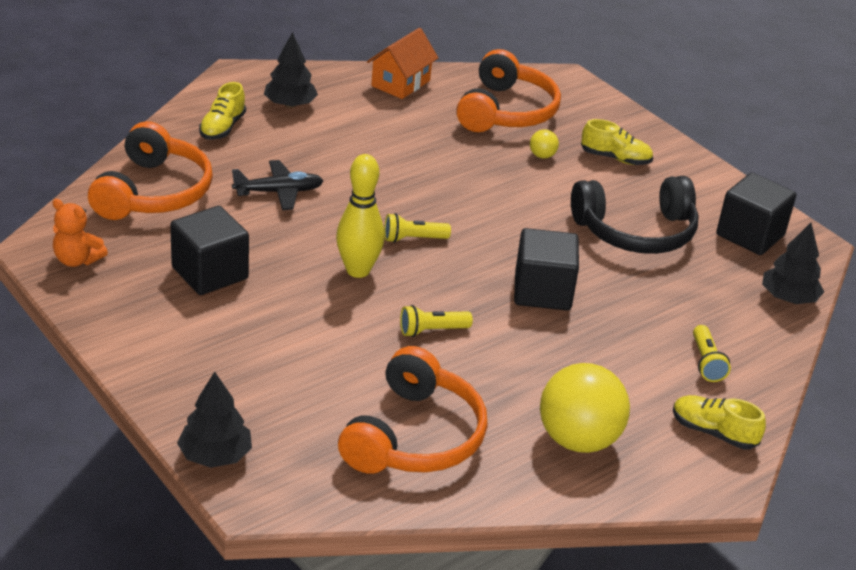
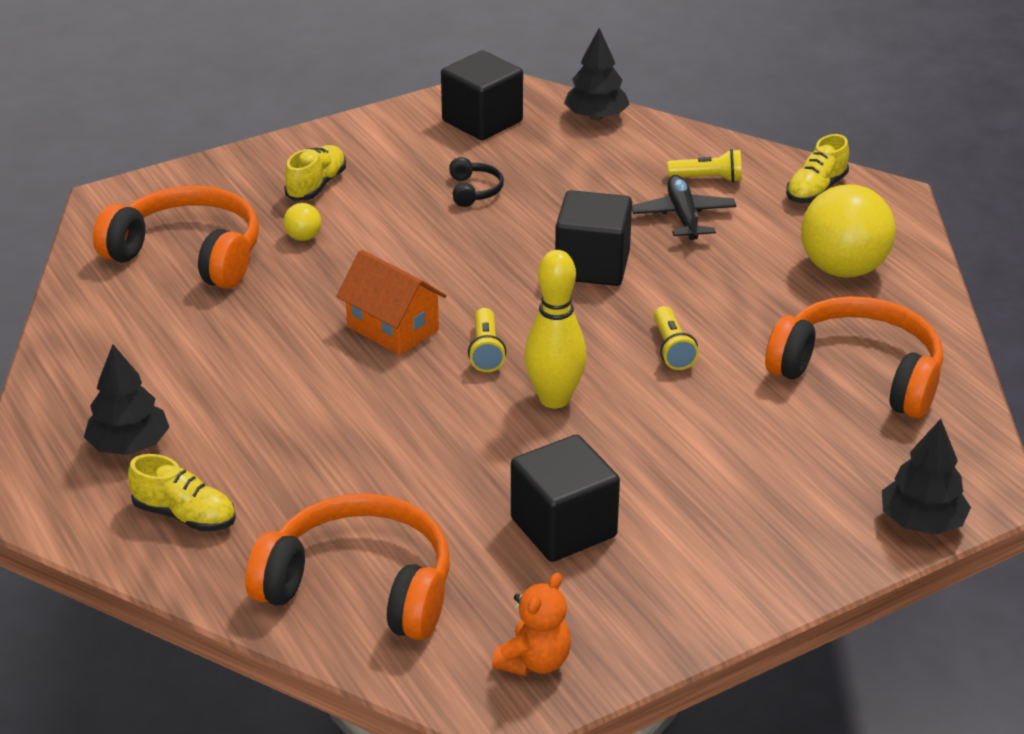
camera: 80 degrees left, 0 degrees up
(279, 192) = (369, 461): black plane -> black plane (683, 216)
(400, 83) = (90, 338): orange house -> orange house (393, 328)
(636, 232) = (474, 191): black headphones -> black headphones, size x0.43

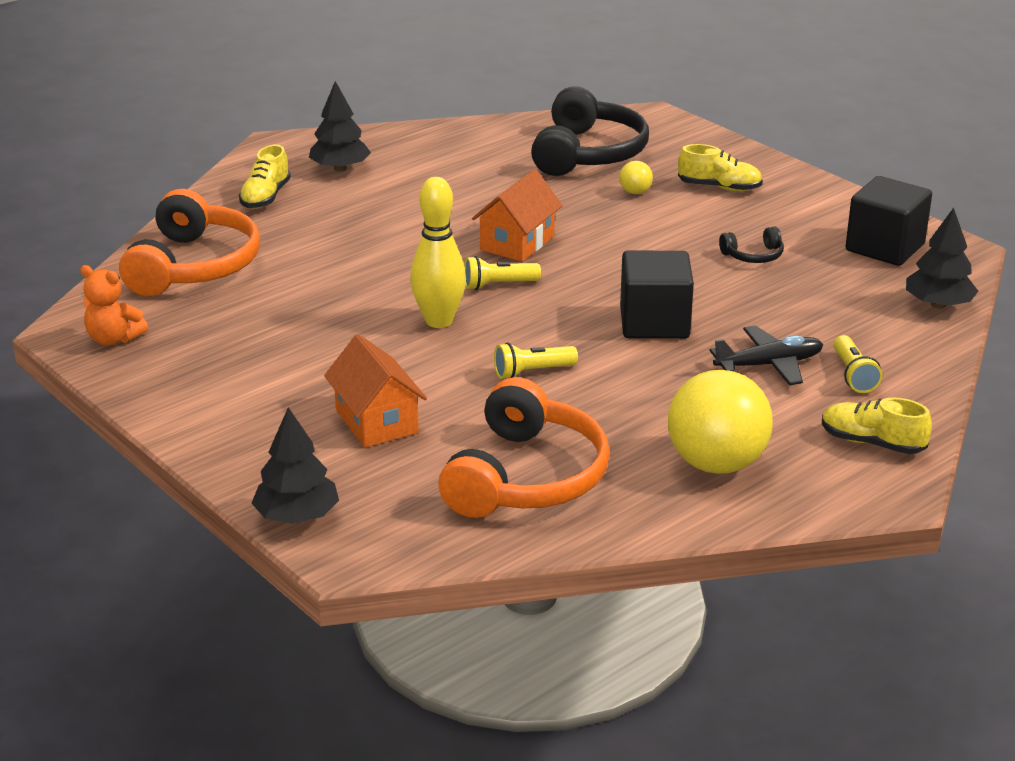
camera: 80 degrees right, 5 degrees down
(189, 254) = (588, 153): orange headphones -> black headphones
(563, 527) = (268, 338): black cube -> none
(752, 458) = (376, 421): none -> orange house

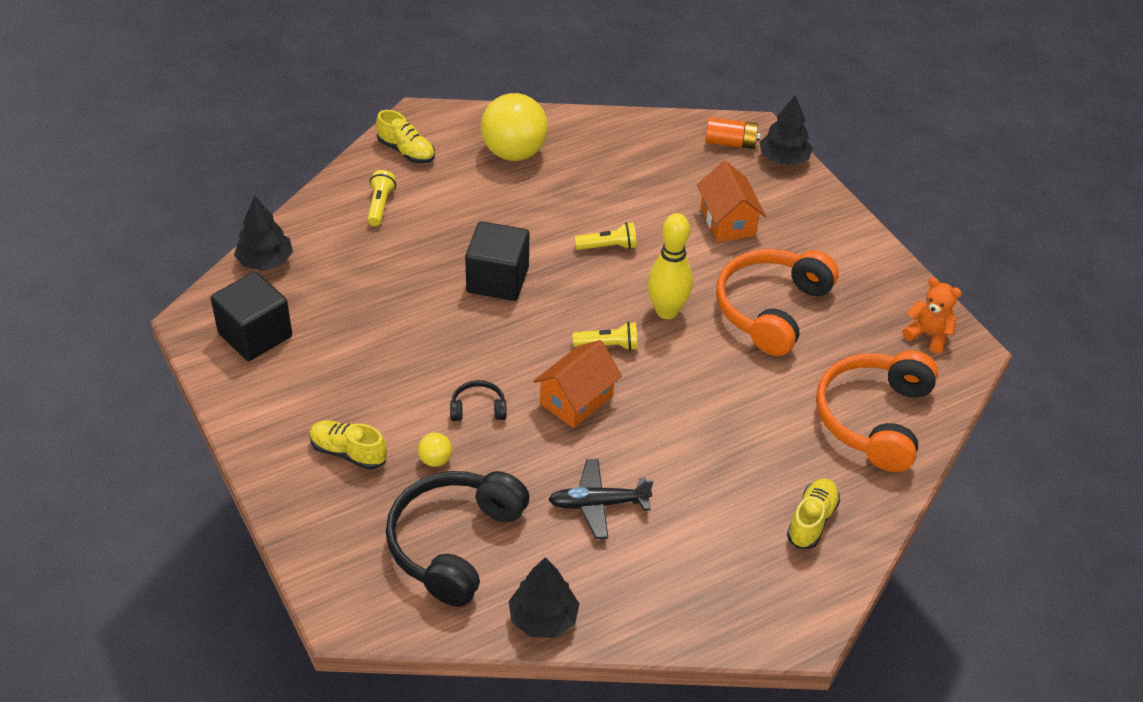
camera: 170 degrees left, 15 degrees up
(340, 168) = (731, 563): black tree -> black tree (543, 618)
(386, 528) = (730, 143): none -> orange battery
(526, 477) = (637, 163): orange headphones -> orange headphones (771, 309)
(753, 256) = (375, 344): black headphones -> black headphones (478, 408)
(769, 365) = (433, 224): black plane -> black plane (598, 504)

